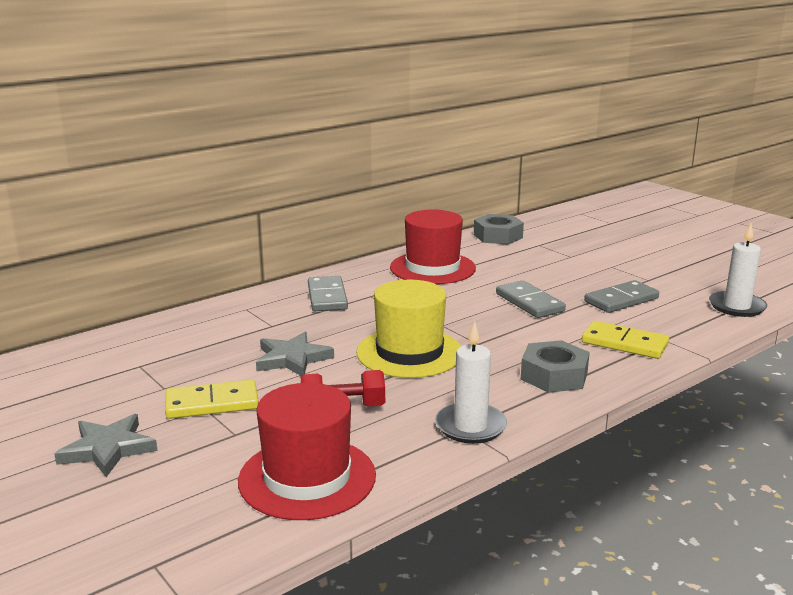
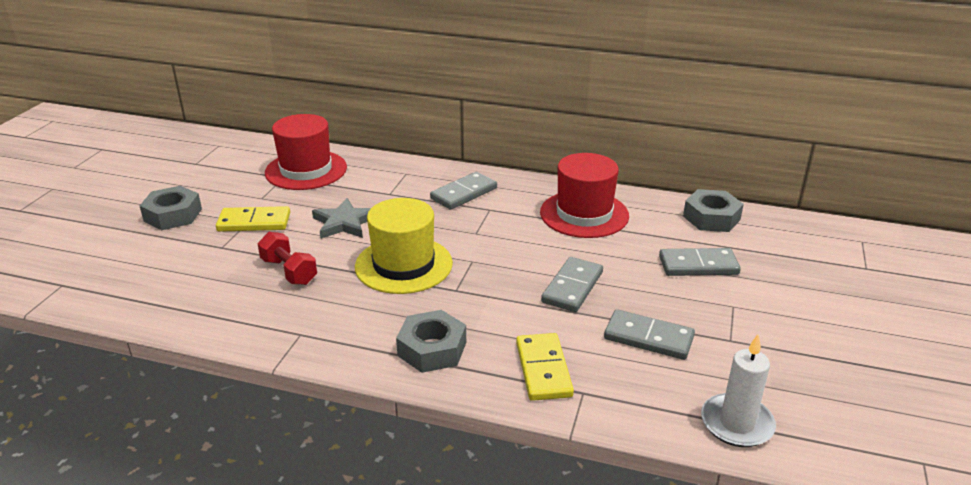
camera: 55 degrees right, 10 degrees up
(108, 449) = (173, 215): grey star -> grey nut
(212, 403) = (254, 222): yellow domino -> yellow domino turned 45 degrees counterclockwise
(307, 478) = (184, 295): red hat -> red hat (306, 170)
(470, 426) = (305, 336): white candle -> none
(552, 259) = (698, 265): none -> grey domino

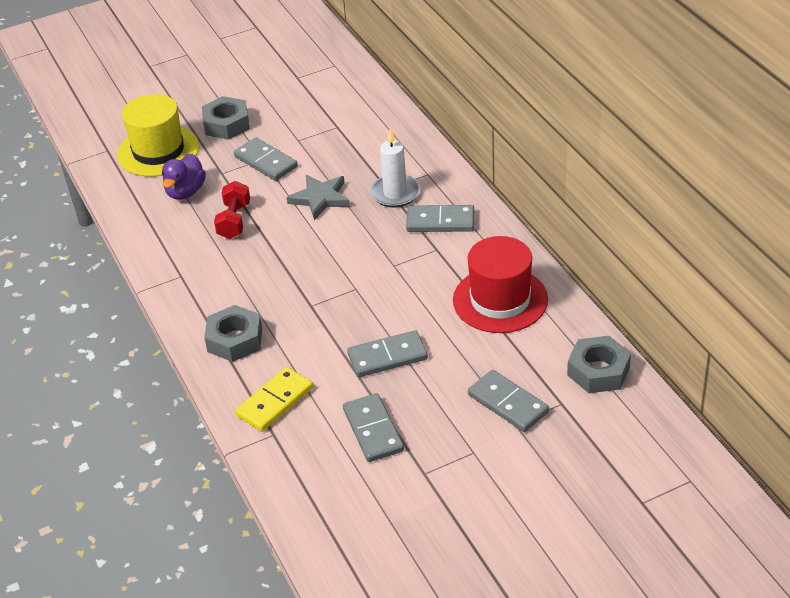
camera: 50 degrees right, 10 degrees up
(205, 275) = (185, 192): none -> purple duck
(254, 222) = (266, 162): yellow domino -> grey domino
(306, 170) = (361, 128): red hat -> none
(403, 265) = (307, 262): yellow hat -> yellow hat (158, 151)
(736, 423) = (326, 524): white candle -> white candle (395, 193)

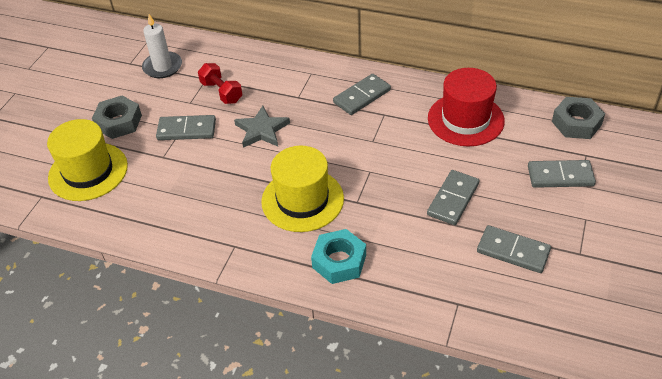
camera: 45 degrees left, 5 degrees up
(185, 192) = (153, 186): purple duck -> none
(234, 221) = (220, 182): red dumbbell -> red dumbbell (221, 92)
(235, 340) = (339, 261): grey nut -> turquoise nut
(273, 275) = (302, 200): none -> yellow hat
(275, 402) = (427, 281): yellow domino -> none
(395, 193) = (308, 97): white candle -> white candle (162, 67)

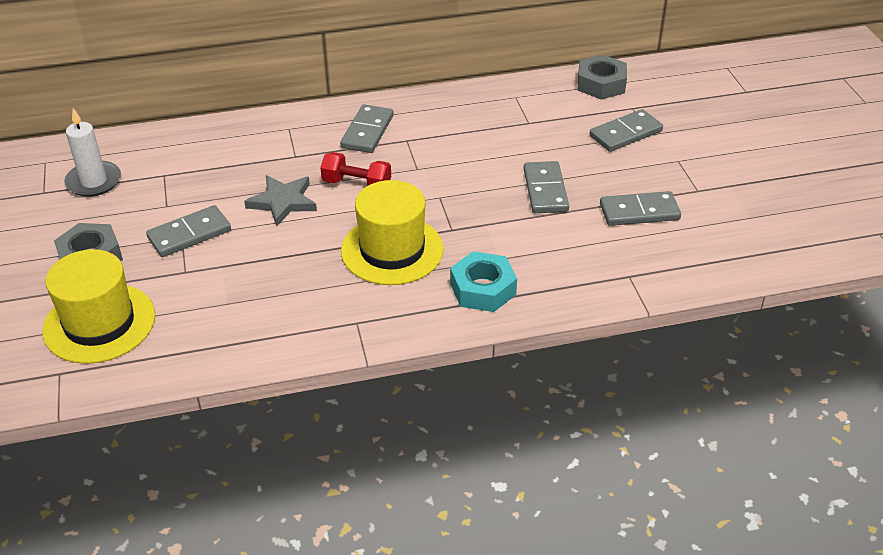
camera: 35 degrees left, 5 degrees down
(221, 92) = (197, 182): red dumbbell -> red dumbbell (357, 184)
(465, 119) = (494, 116): red hat -> none

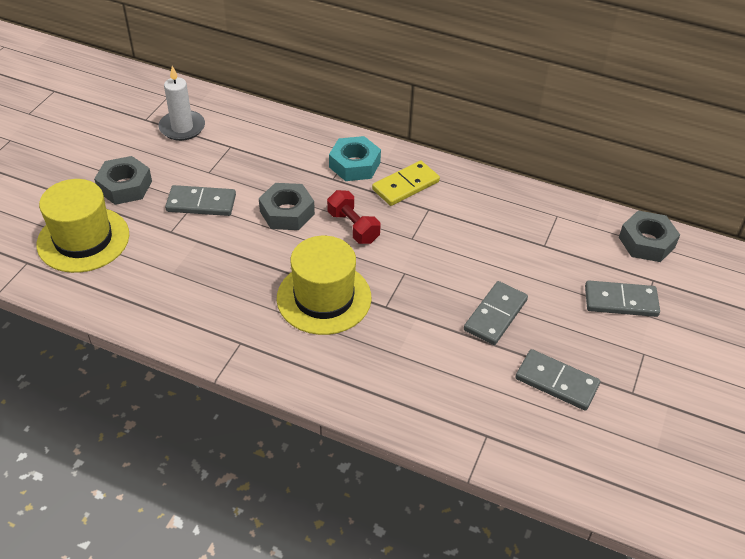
camera: 35 degrees right, 5 degrees up
(283, 202) = (287, 212): grey star -> grey nut
(367, 131) = (405, 186): grey domino -> yellow domino
(483, 289) = (357, 373): turquoise nut -> turquoise nut (354, 165)

